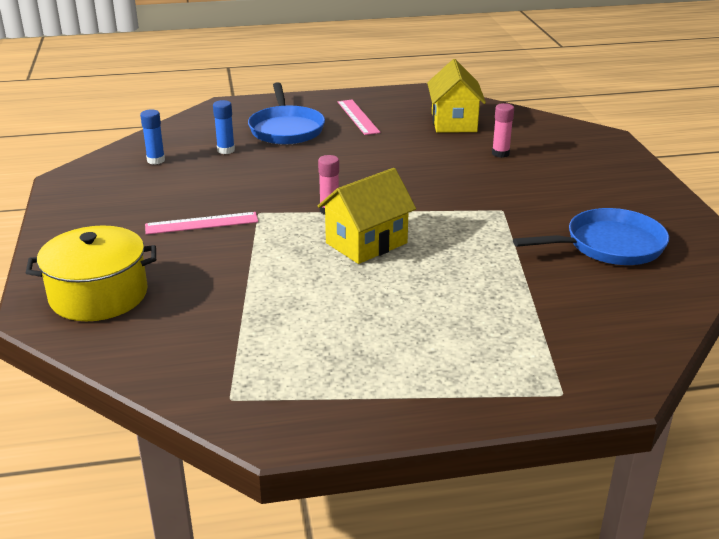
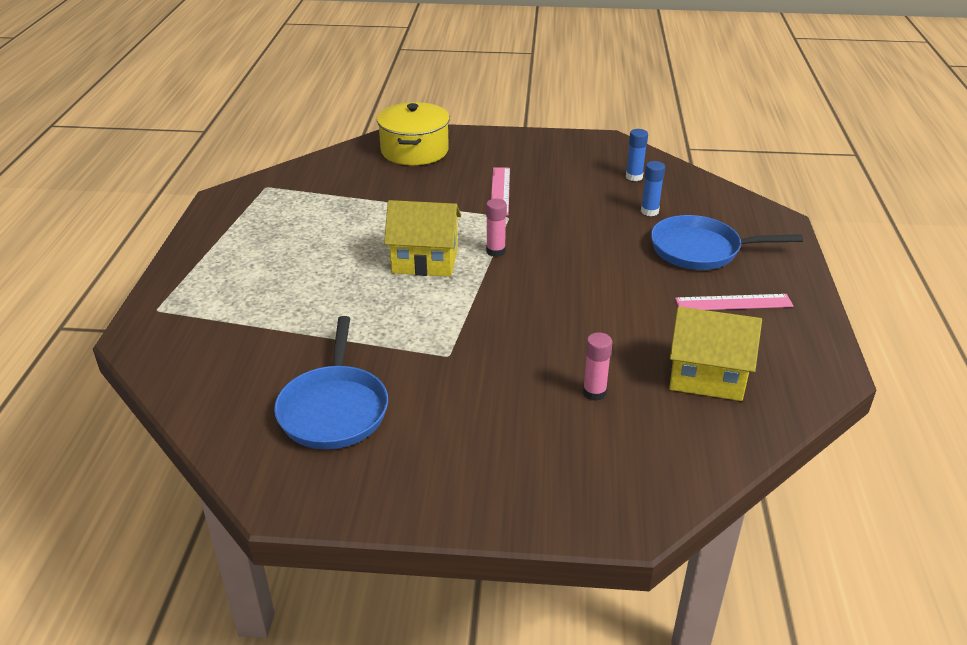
camera: 105 degrees right, 5 degrees up
(366, 243) = (425, 261): yellow house -> yellow house turned 60 degrees counterclockwise

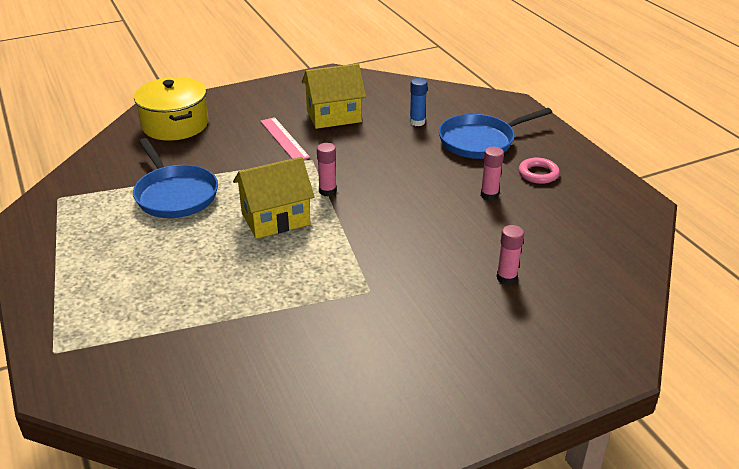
camera: 30 degrees left, 0 degrees up
(334, 409) = (316, 374): blue pan -> blue pan (175, 194)
(634, 177) = (380, 98): blue glue stick -> none
(656, 307) = (489, 195): none -> pink glue stick
(706, 377) = (570, 236): yellow house -> yellow house (334, 116)
(733, 302) = (538, 174): pink ruler -> pink ring

